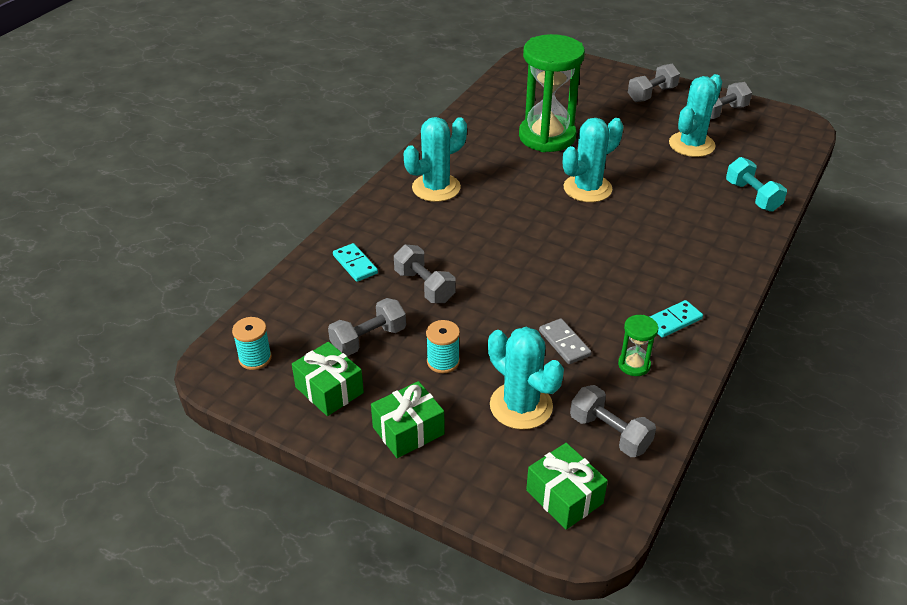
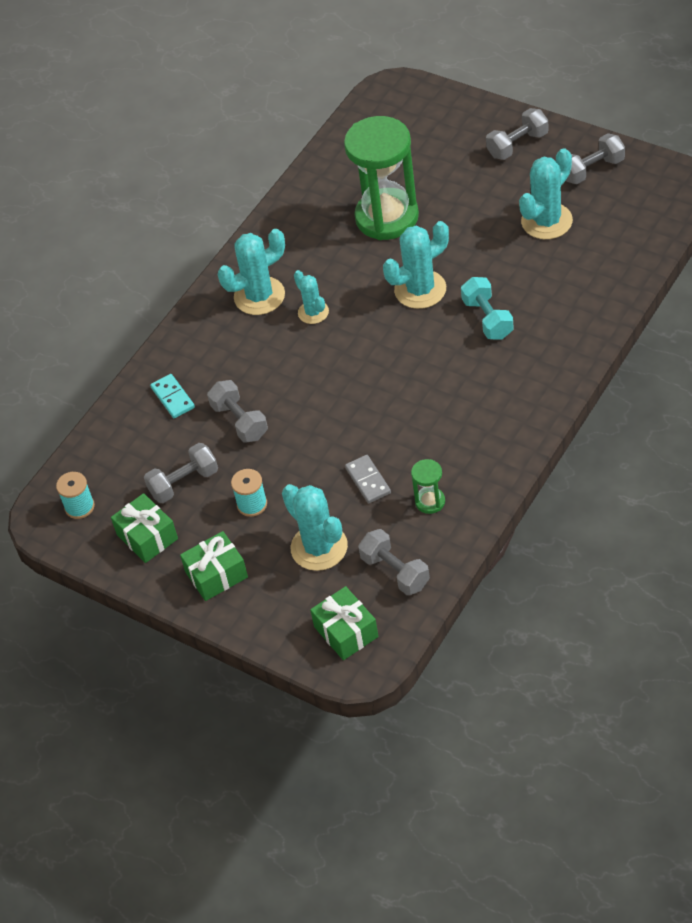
camera: 10 degrees right, 10 degrees up
(489, 202) = (313, 312): none -> turquoise cactus
(673, 321) = (477, 452): turquoise domino -> none
(752, 196) = (596, 292): turquoise dumbbell -> turquoise dumbbell (487, 319)

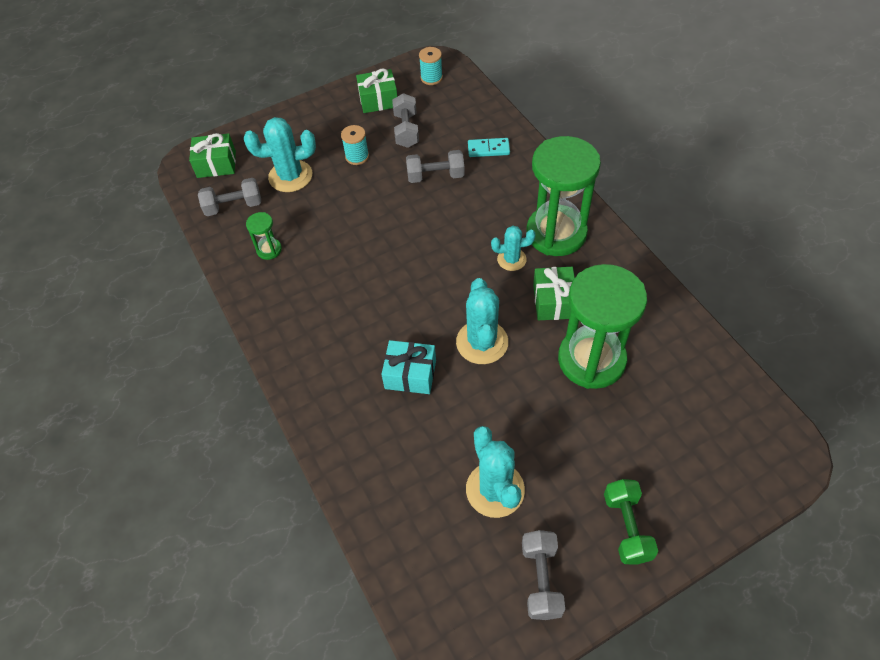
camera: 115 degrees right, 5 degrees up
(216, 575) = (318, 121): green gift -> green gift (553, 301)
(259, 296) = (556, 233): turquoise cactus -> green hourglass
(368, 480) = (319, 223): grey domino -> none
(487, 319) = (410, 374): turquoise dumbbell -> turquoise gift
(517, 145) = (626, 527): grey dumbbell -> green dumbbell

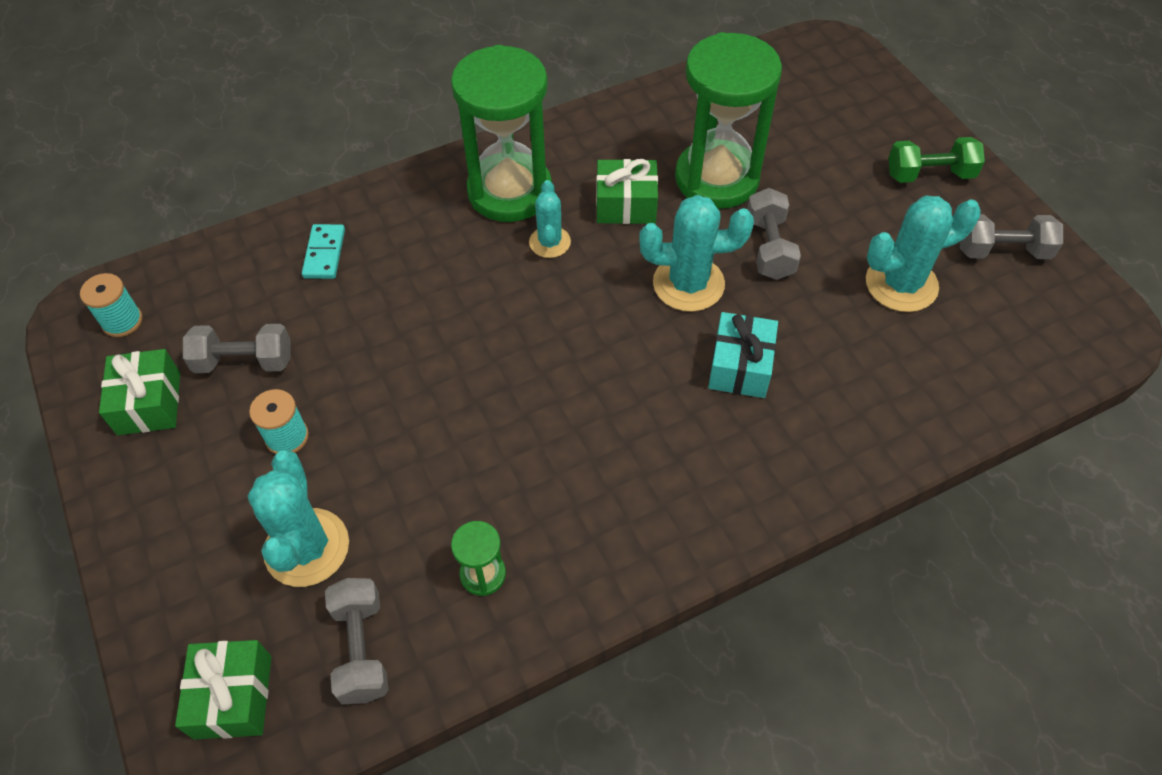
camera: 90 degrees left, 0 degrees up
(435, 176) = (365, 324): grey dumbbell -> grey dumbbell (769, 248)

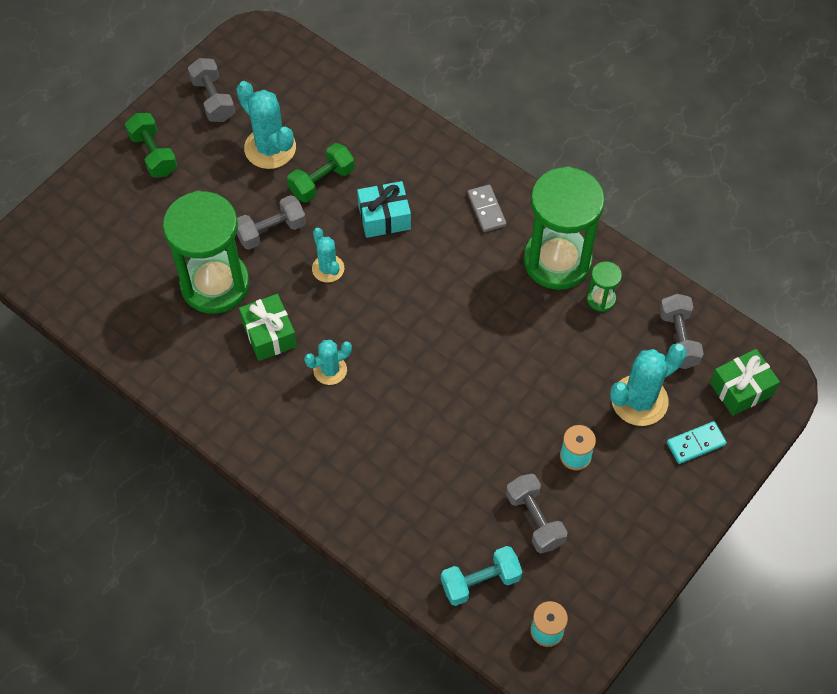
camera: 115 degrees left, 5 degrees up
(149, 403) = (599, 562): green gift -> none
(218, 285) = (480, 581): none -> turquoise dumbbell
(324, 254) = (414, 521): turquoise domino -> turquoise domino (695, 443)
(361, 649) = (678, 339): grey dumbbell -> grey dumbbell turned 60 degrees counterclockwise
(510, 191) = (290, 420): green hourglass -> green hourglass (557, 261)
(688, 284) = (328, 268): turquoise cactus -> turquoise cactus, size x0.60
(701, 491) = (486, 209): none -> grey domino
(825, 320) = (322, 182): none -> green dumbbell

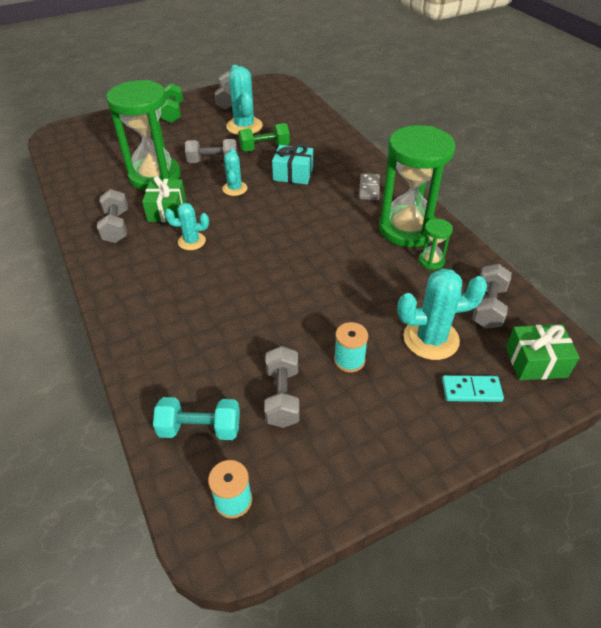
camera: 25 degrees right, 15 degrees down
(227, 382) = (116, 227): none -> grey dumbbell

